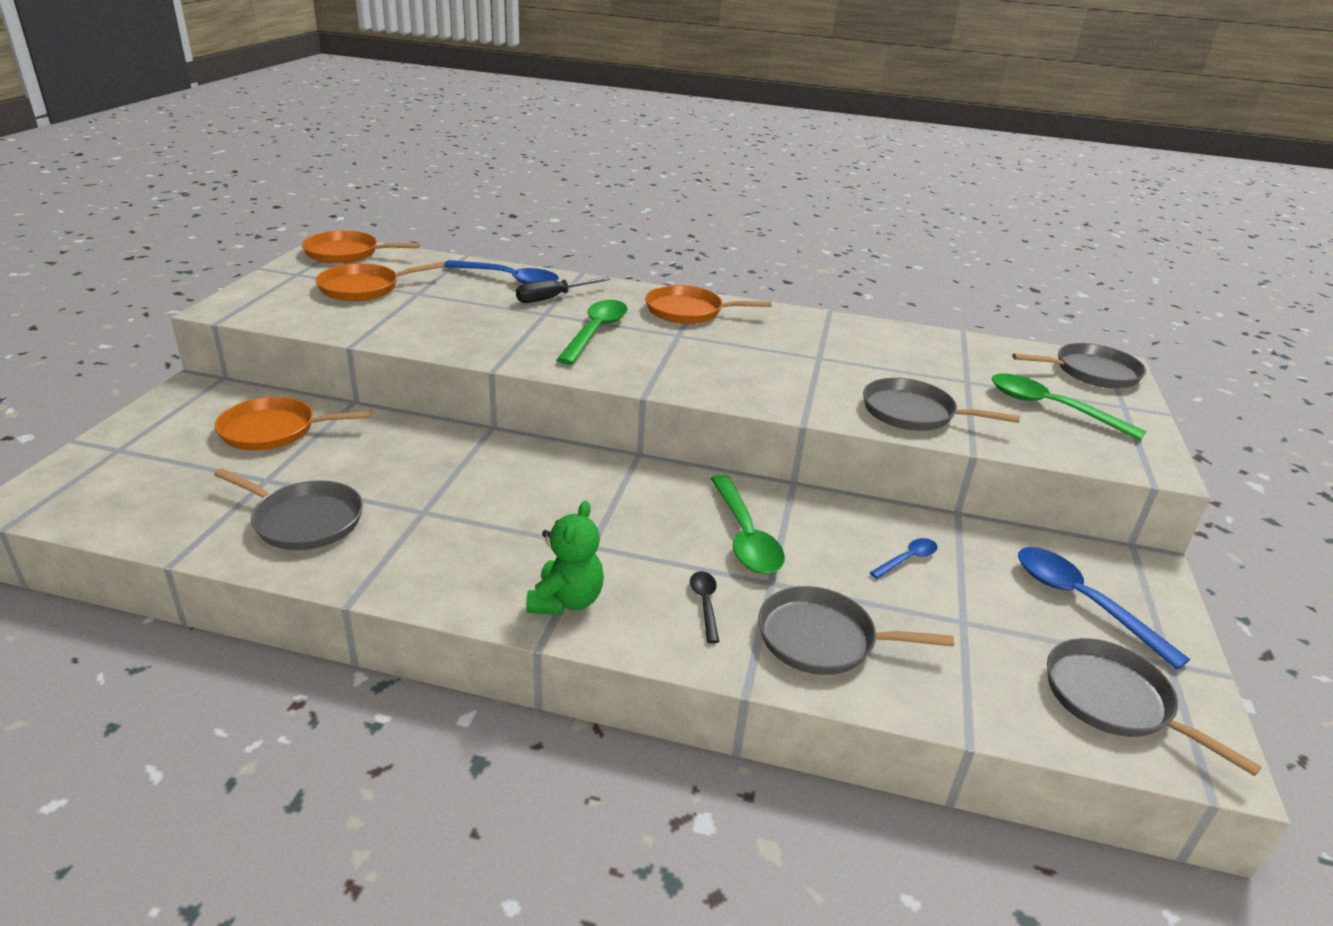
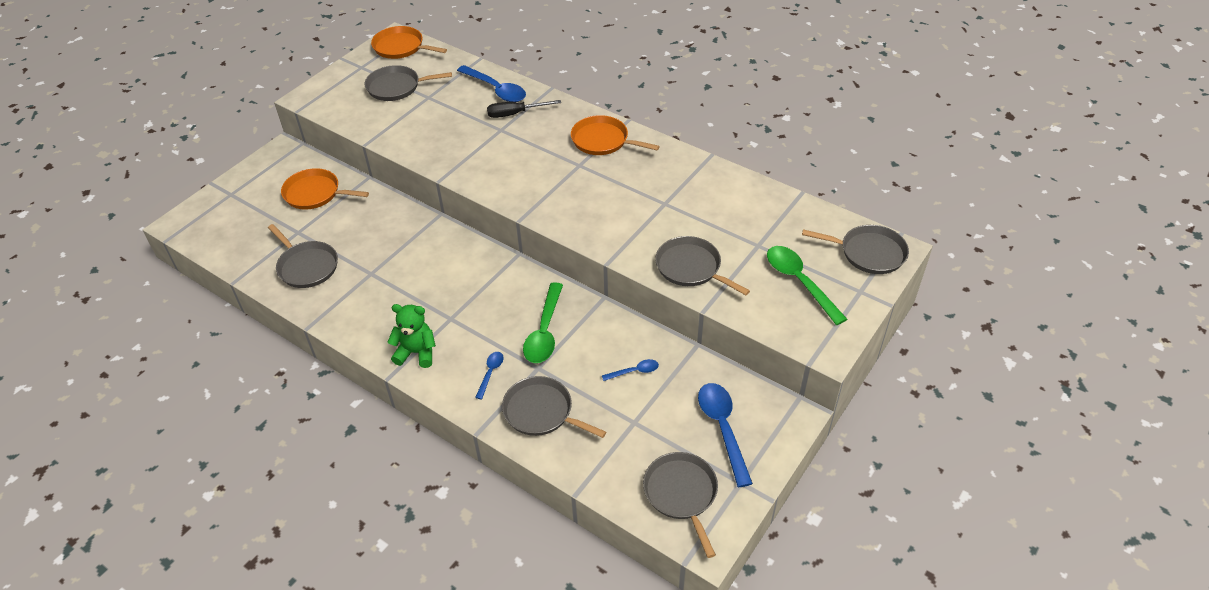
camera: 25 degrees right, 15 degrees up
(363, 288) = (396, 87): orange pan -> grey pan
(566, 601) = (416, 352): green teddy bear -> green teddy bear turned 120 degrees counterclockwise
(595, 332) = (524, 154): green spoon -> none
(705, 604) = (490, 373): black spoon -> blue spoon

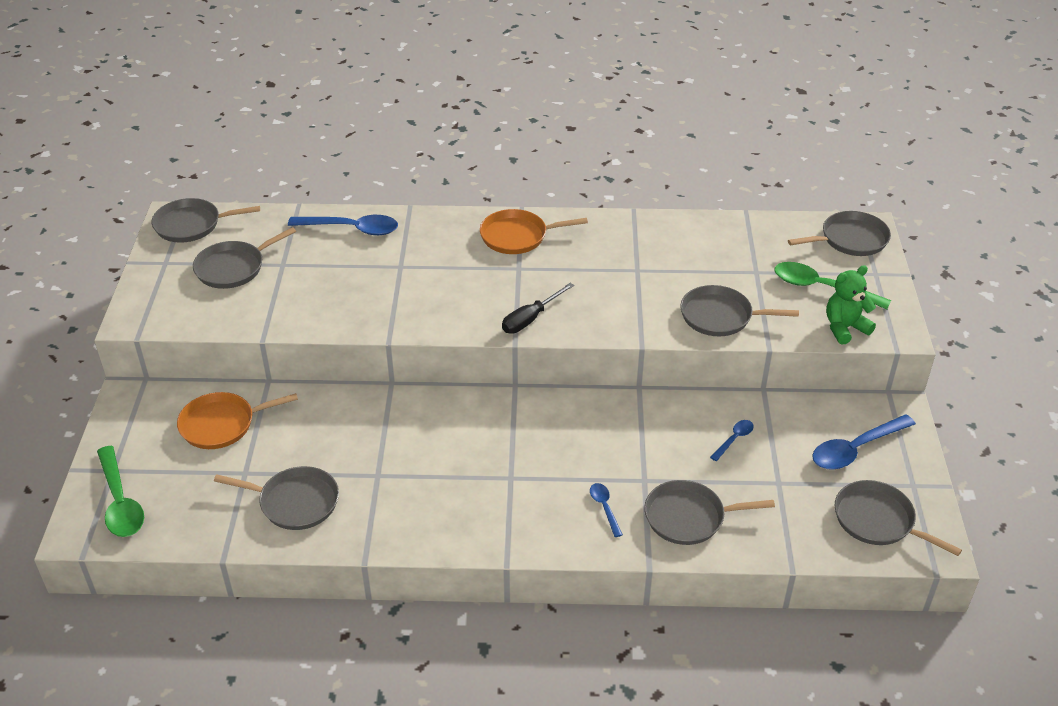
camera: 35 degrees left, 5 degrees down
(401, 47) = (191, 225): orange pan -> grey pan
(416, 352) = (510, 526): green teddy bear -> green teddy bear (844, 328)
(515, 114) = (399, 245): black screwdriver -> black screwdriver (530, 319)
(544, 332) = (616, 445): green spoon -> green spoon (120, 502)
(722, 428) = (855, 449): blue spoon -> blue spoon turned 75 degrees counterclockwise

